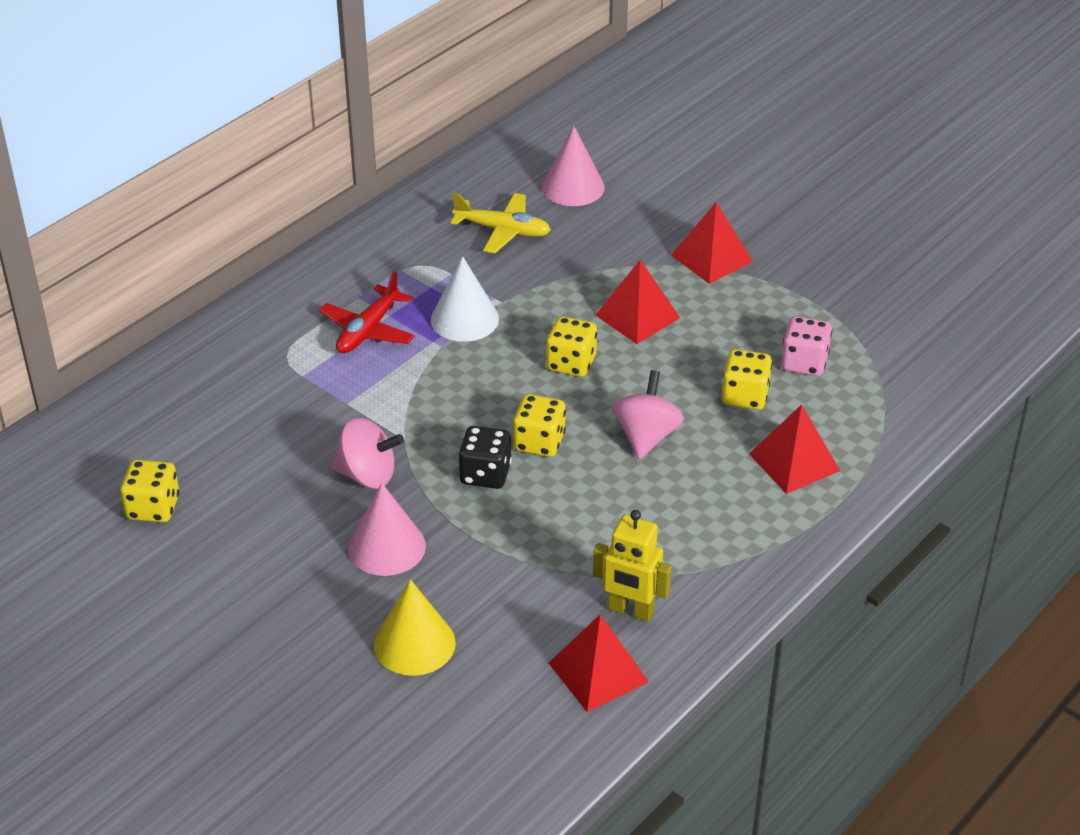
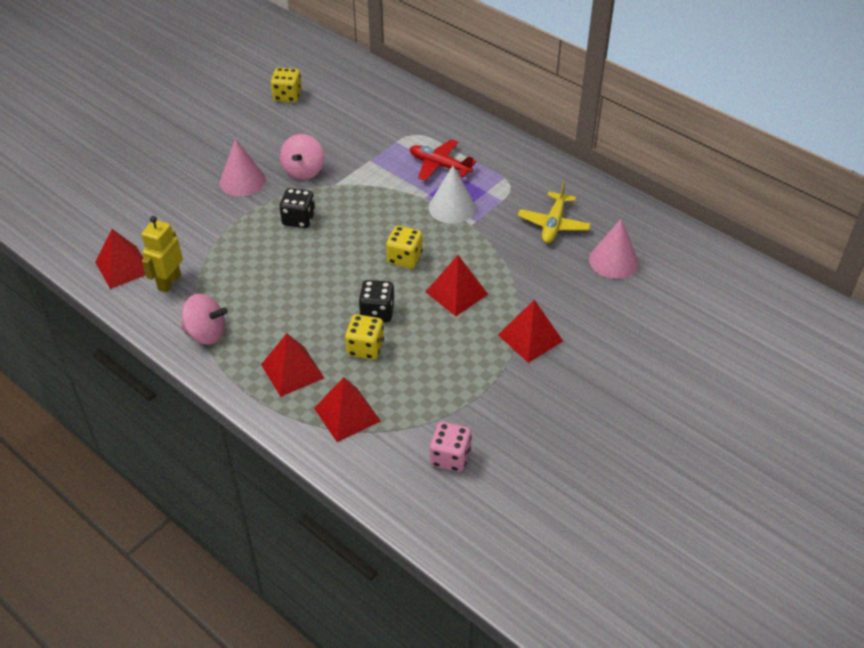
camera: 90 degrees right, 5 degrees up
(414, 643) = (164, 194): yellow cone -> none
(539, 442) = (326, 243): yellow dice -> none
(646, 436) = (327, 294): pink spinning top -> pink spinning top (206, 333)
(678, 387) = (377, 312): none -> black dice
(804, 362) = (402, 385): pink dice -> pink dice (450, 457)
(859, 409) = (347, 414): none -> red pyramid

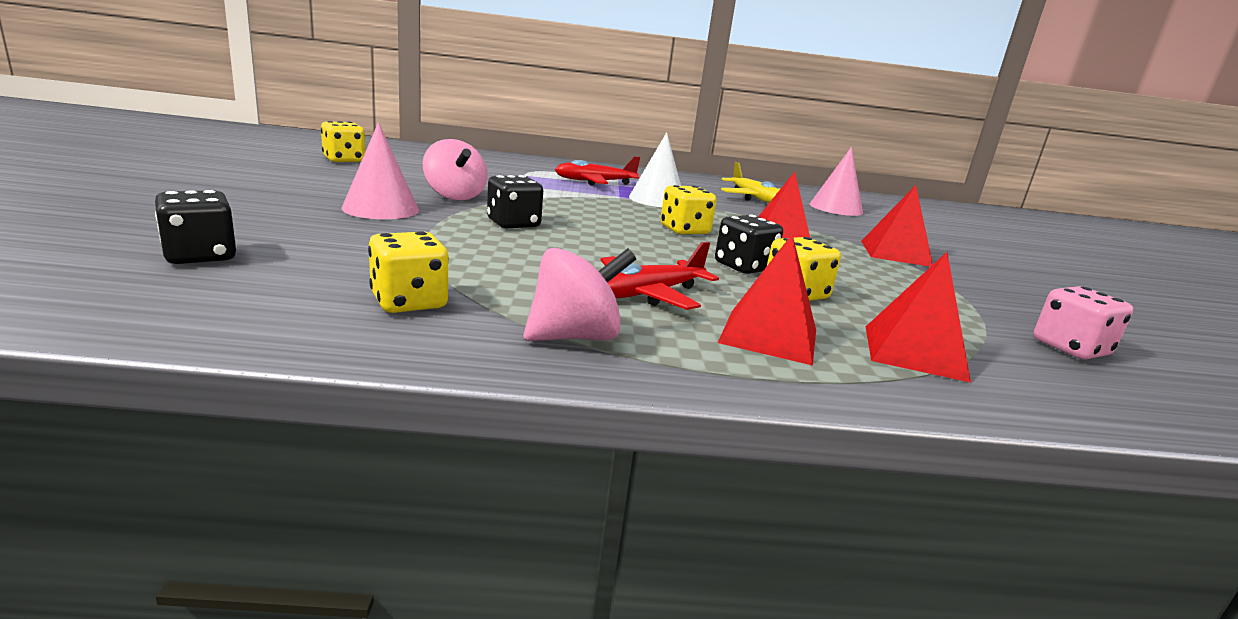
camera: 45 degrees left, 25 degrees down
(123, 215) = (200, 256): none -> black dice
(123, 267) = (282, 305): red pyramid -> none
(169, 282) = (409, 302): yellow robot -> yellow dice
(280, 316) = (647, 294): none -> red plane

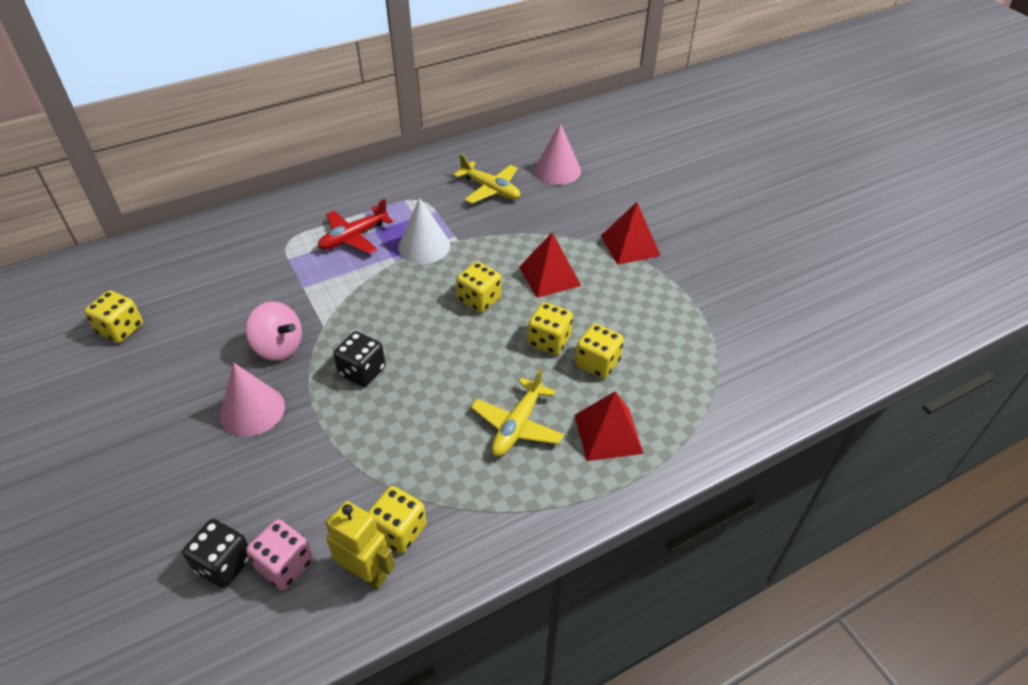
camera: 25 degrees left, 25 degrees up
(325, 311) = (366, 573): none -> yellow robot
(574, 337) = (513, 506): pink spinning top -> none
(647, 294) = (517, 425): red plane -> yellow plane
(743, 267) = (549, 341): black dice -> yellow dice
(914, 352) = (686, 401): red pyramid -> none
(1070, 348) = (761, 338): pink dice -> pink dice (285, 565)

